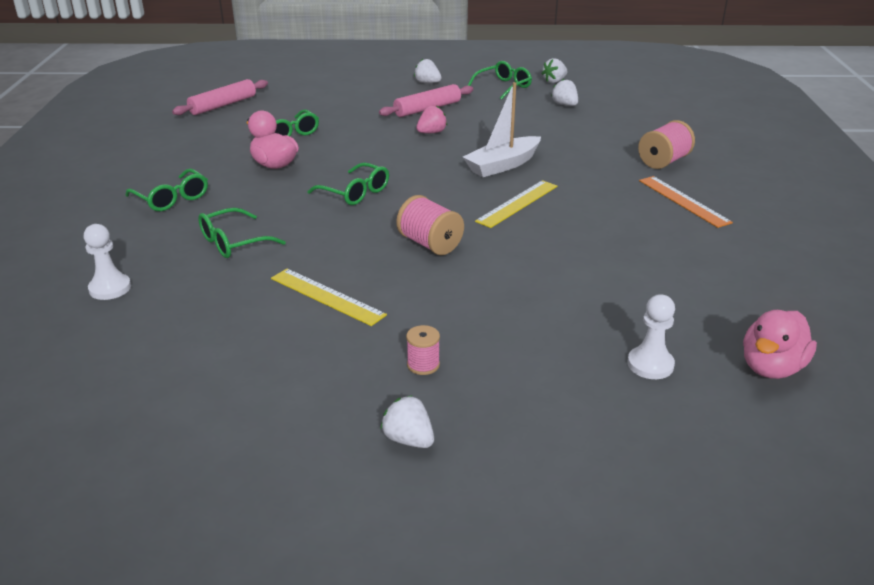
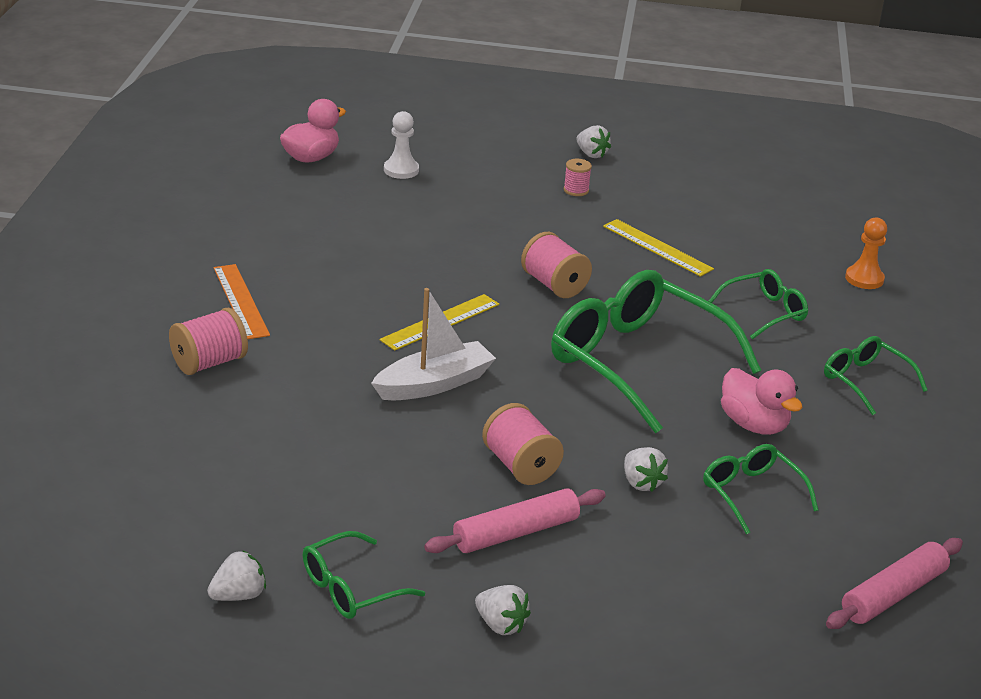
camera: 175 degrees left, 0 degrees up
(110, 288) = (864, 279): white pawn -> orange pawn
(355, 193) = (636, 362): green glasses -> green glasses, size x2.03
(431, 133) = (520, 466): pink strawberry -> pink spool
(565, 105) = (266, 512): white strawberry -> white strawberry (641, 483)

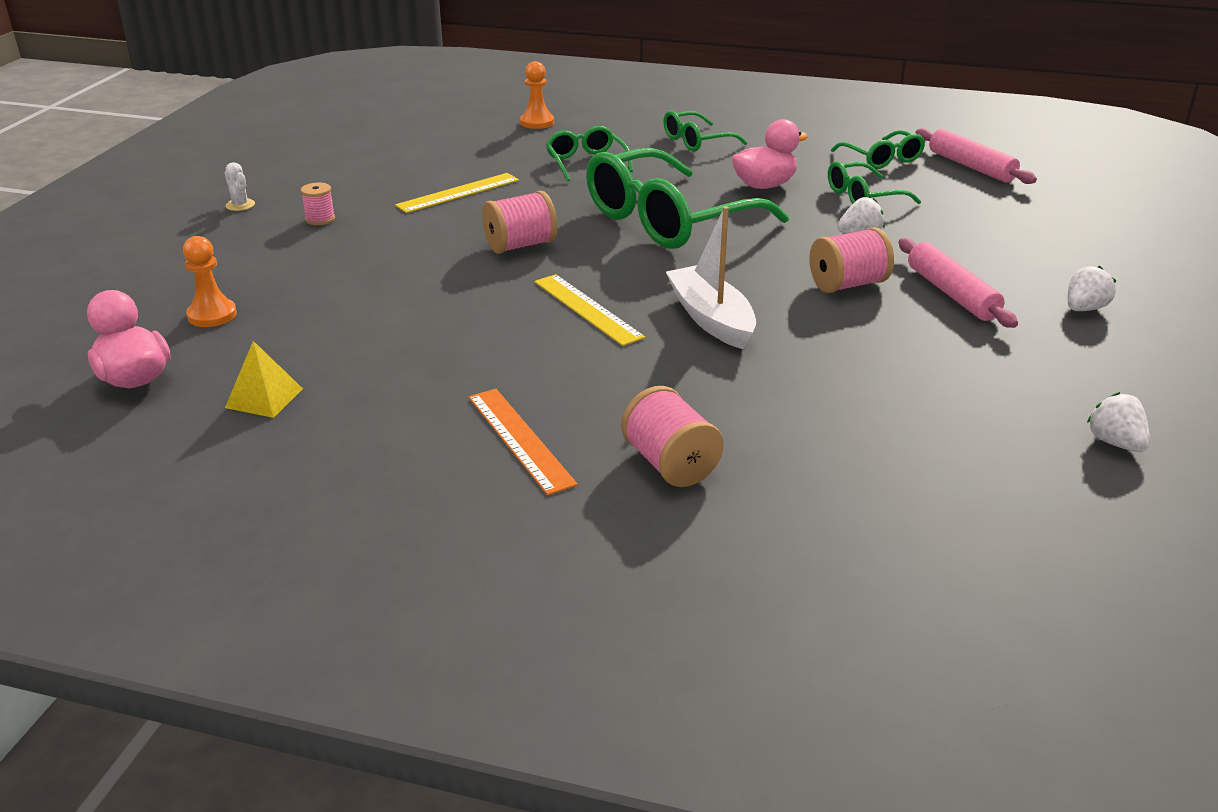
camera: 80 degrees left, 0 degrees up
(241, 301) = (520, 439): orange ruler -> orange ruler turned 75 degrees clockwise
(290, 203) = (264, 398): none -> yellow pyramid
(350, 588) = (1071, 378): green glasses -> green glasses (882, 159)
(401, 170) = (212, 315): white pawn -> orange pawn
(591, 154) = (240, 205): white strawberry -> white cactus

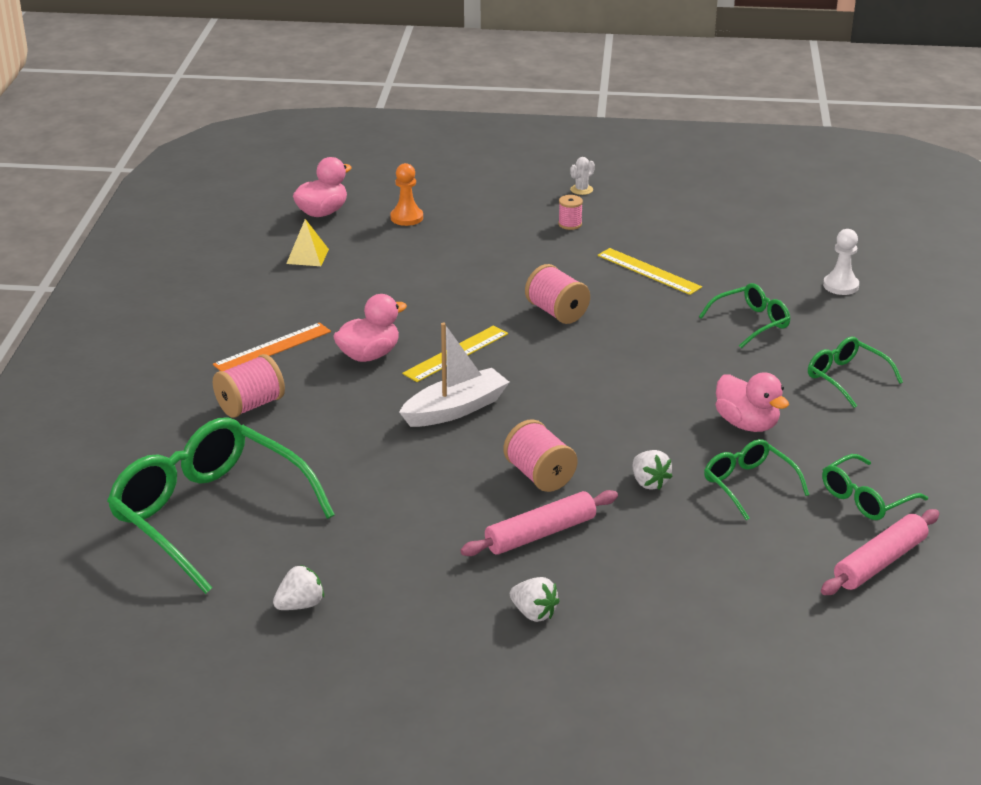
camera: 80 degrees right, 0 degrees up
(537, 122) = (840, 286): orange pawn -> white pawn
(569, 365) = (369, 355): none -> pink duck
(668, 220) = (637, 376): green glasses -> green glasses (209, 514)

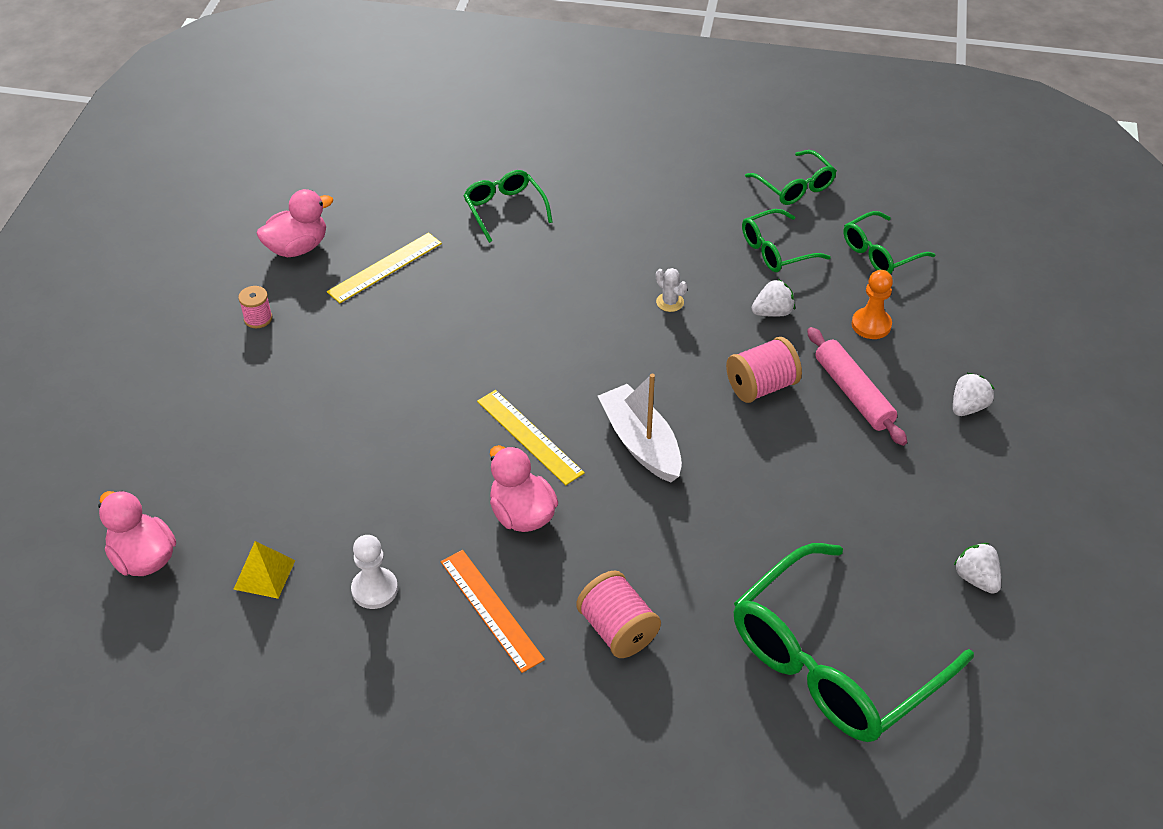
camera: 85 degrees left, 15 degrees up
(406, 218) = (190, 468): orange pawn -> orange pawn (871, 325)
(557, 312) = (457, 347): pink spool -> none
(581, 190) = (174, 300): white cactus -> white cactus (670, 302)
(747, 424) = (681, 238): pink duck -> pink duck (297, 247)
(840, 286) = (447, 141): white pawn -> white pawn (374, 589)
(846, 378) = (611, 166): green glasses -> green glasses (880, 253)
(880, 562) = (880, 194): pink rolling pin -> none

